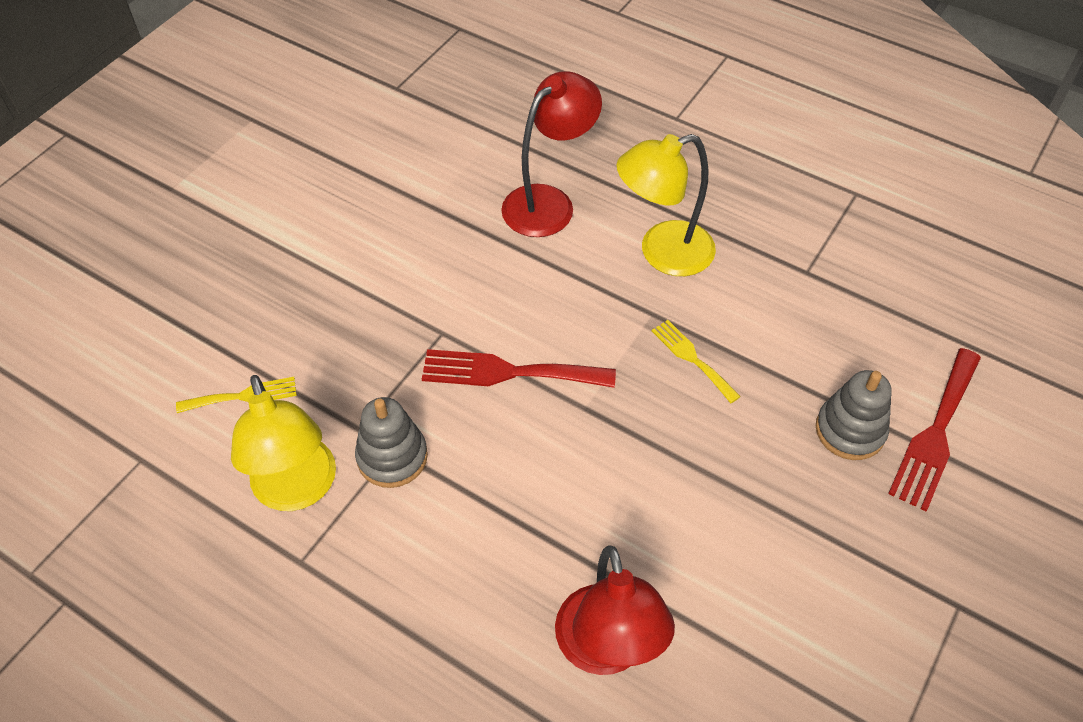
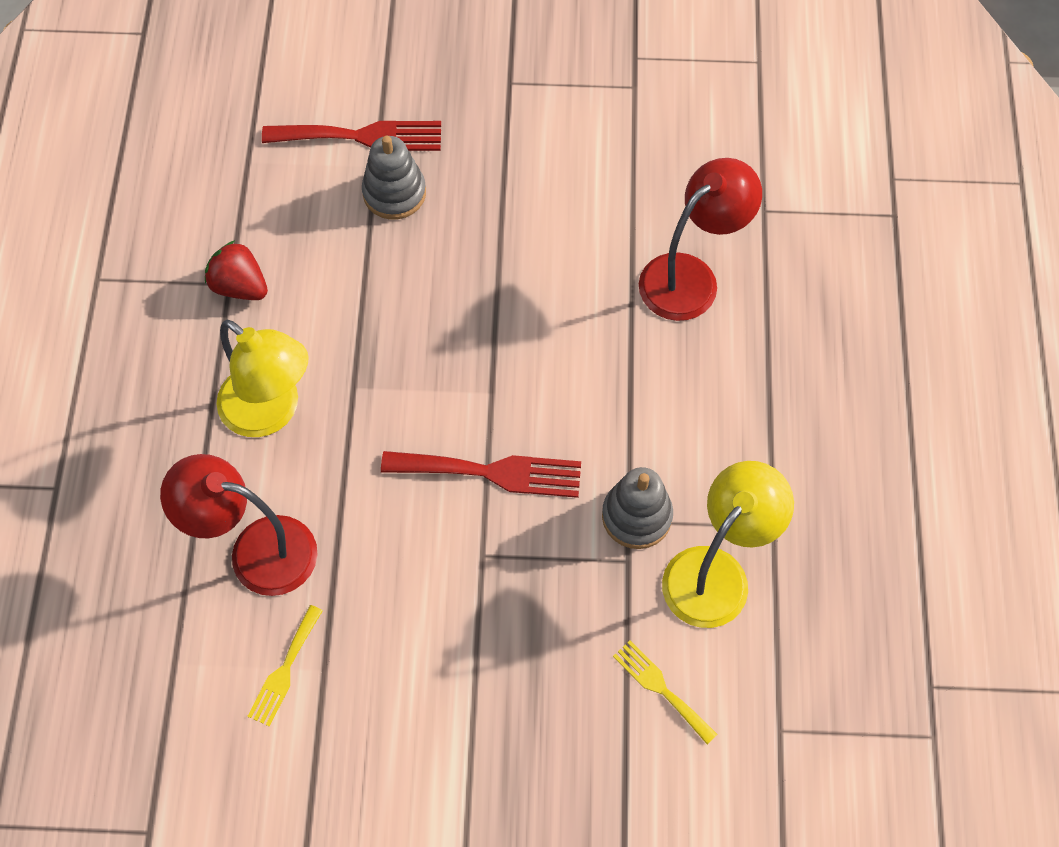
camera: 120 degrees left, 10 degrees up
(508, 372) = (491, 472): red fork -> red fork turned 60 degrees counterclockwise
(692, 358) = (387, 333): yellow fork -> yellow fork (284, 670)
(800, 278) = (240, 286): none -> red strawberry

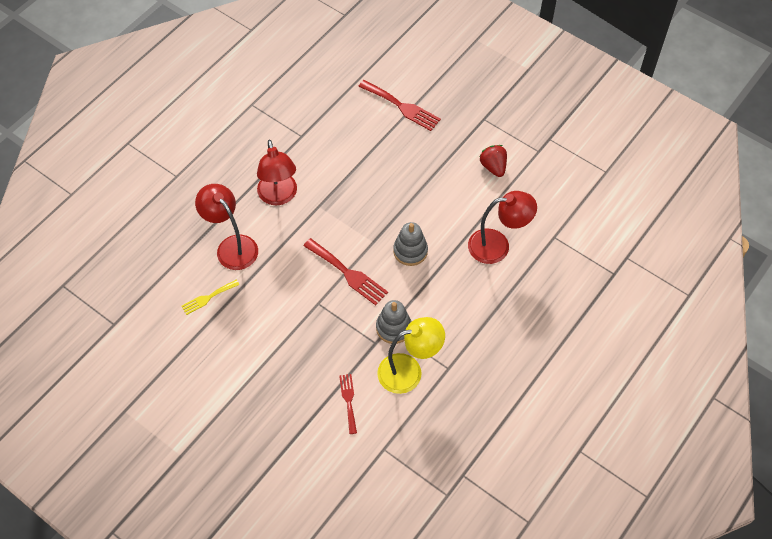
camera: 35 degrees right, 5 degrees down
(240, 286) = (305, 139): red strawberry -> red strawberry (493, 167)
(271, 412) = (279, 196): yellow lamp -> red lamp
(394, 193) = (397, 138): grey stacking toy -> grey stacking toy (410, 251)
(661, 688) = (348, 400): yellow fork -> red fork

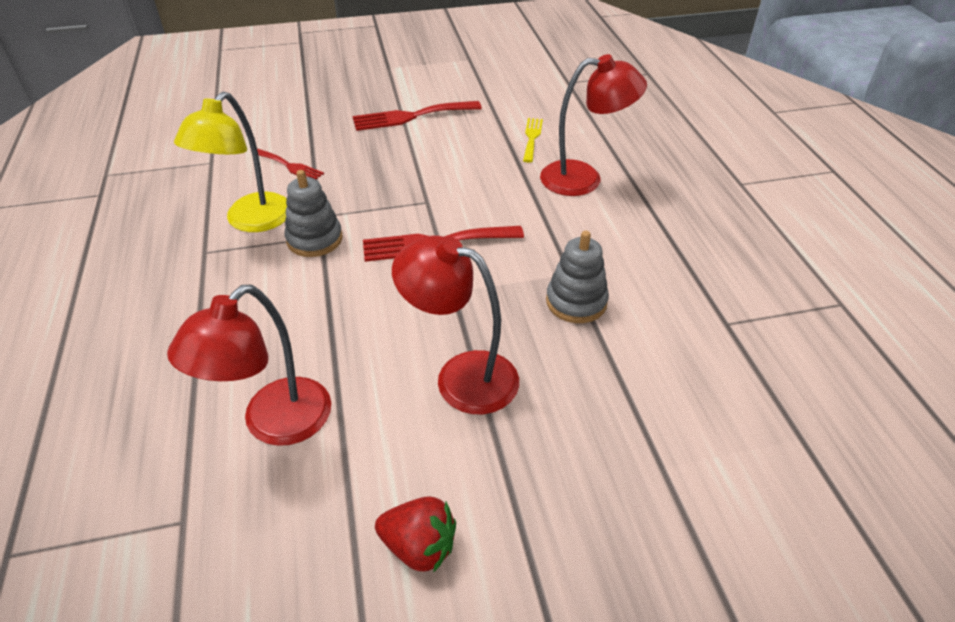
camera: 130 degrees right, 15 degrees down
(279, 196) = (625, 247): red lamp -> red lamp (461, 376)
(402, 107) = (699, 500): red fork -> red fork (411, 116)
(410, 251) = (393, 318): grey stacking toy -> grey stacking toy (576, 302)

